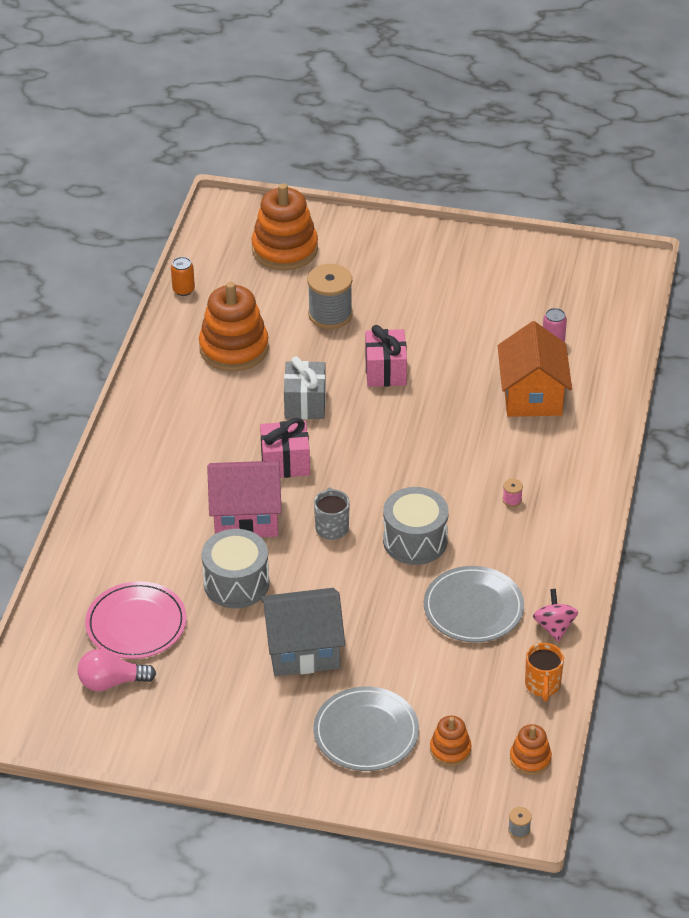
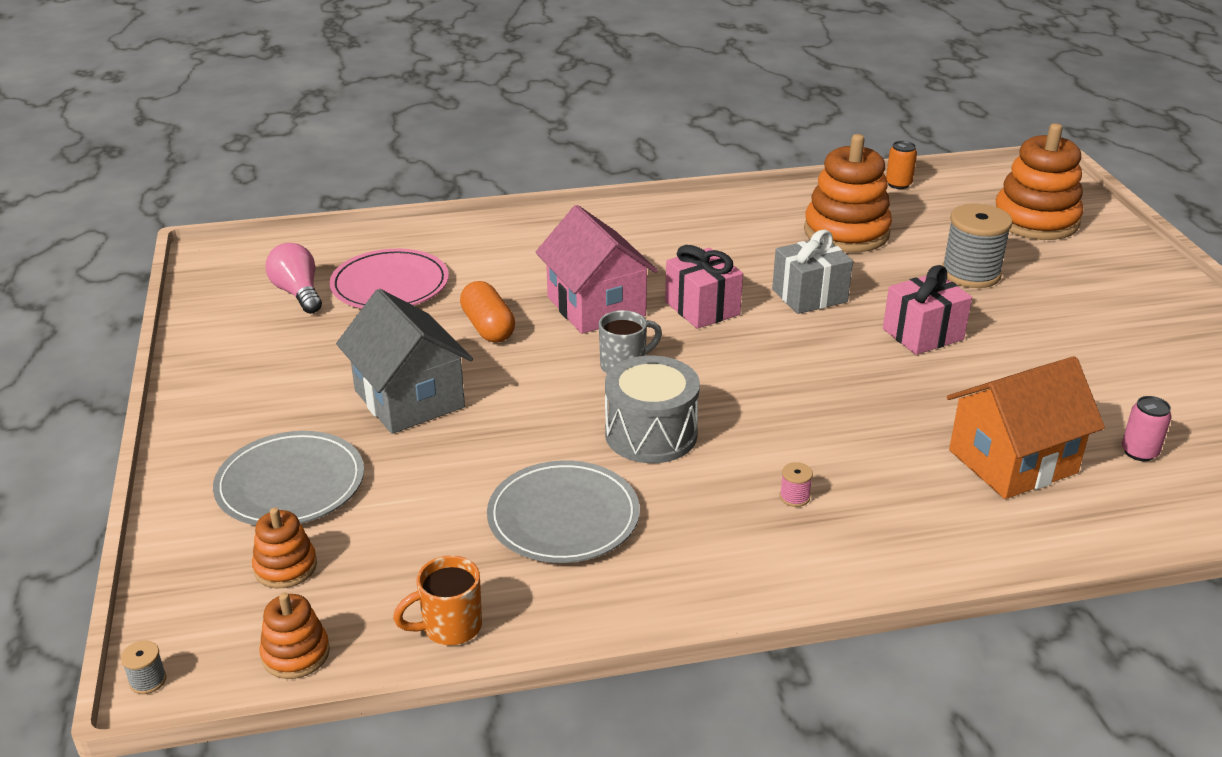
camera: 65 degrees right, 10 degrees down
(236, 583) = (488, 327): grey drum -> orange capsule
(554, 627) = (575, 607): pink spinning top -> none

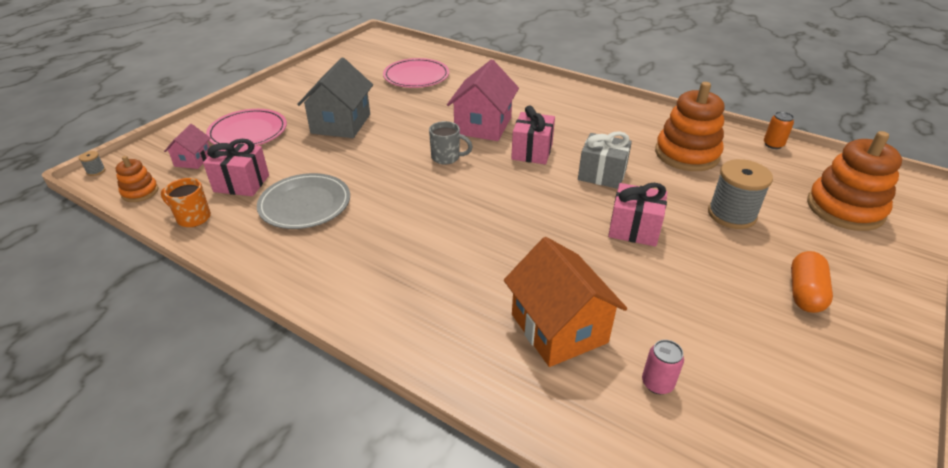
camera: 45 degrees right, 5 degrees up
(285, 567) = (193, 160): orange stacking toy -> pink house
(290, 484) = (248, 132): grey plate -> pink plate
(298, 293) = (378, 64): pink light bulb -> none
(427, 548) = (241, 183): none -> pink gift
(488, 327) = (421, 111): orange capsule -> orange capsule (805, 293)
(651, 434) = (402, 193): grey drum -> none
(794, 497) = (409, 263): pink spool -> none
(1012, 461) = (559, 328): orange house -> orange house turned 45 degrees clockwise

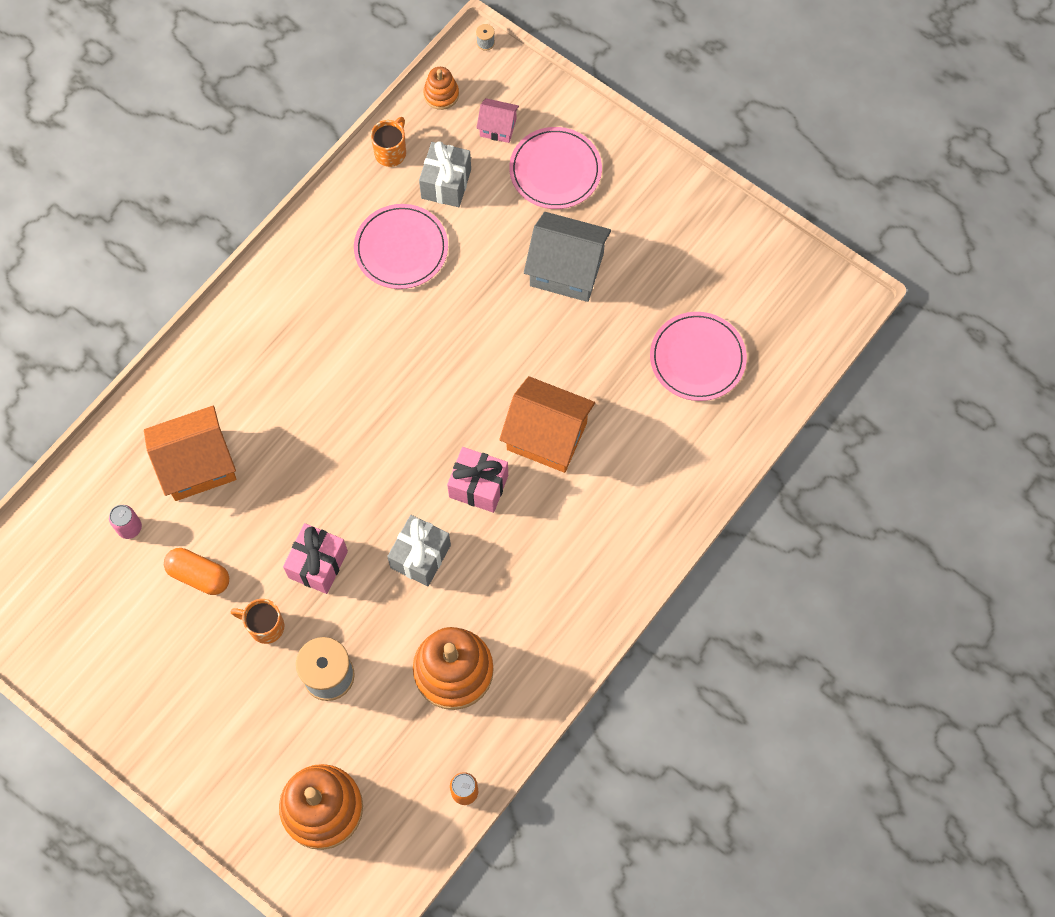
camera: 95 degrees right, 30 degrees up
(241, 183) = (446, 184): pink gift -> grey gift
(305, 204) = (401, 249): grey plate -> pink plate
(447, 158) = (475, 389): grey mug -> none
(483, 126) = (546, 436): pink house -> orange house
(711, 257) = (265, 626): none -> orange mug
(805, 293) = (204, 694): orange capsule -> orange capsule (199, 575)

